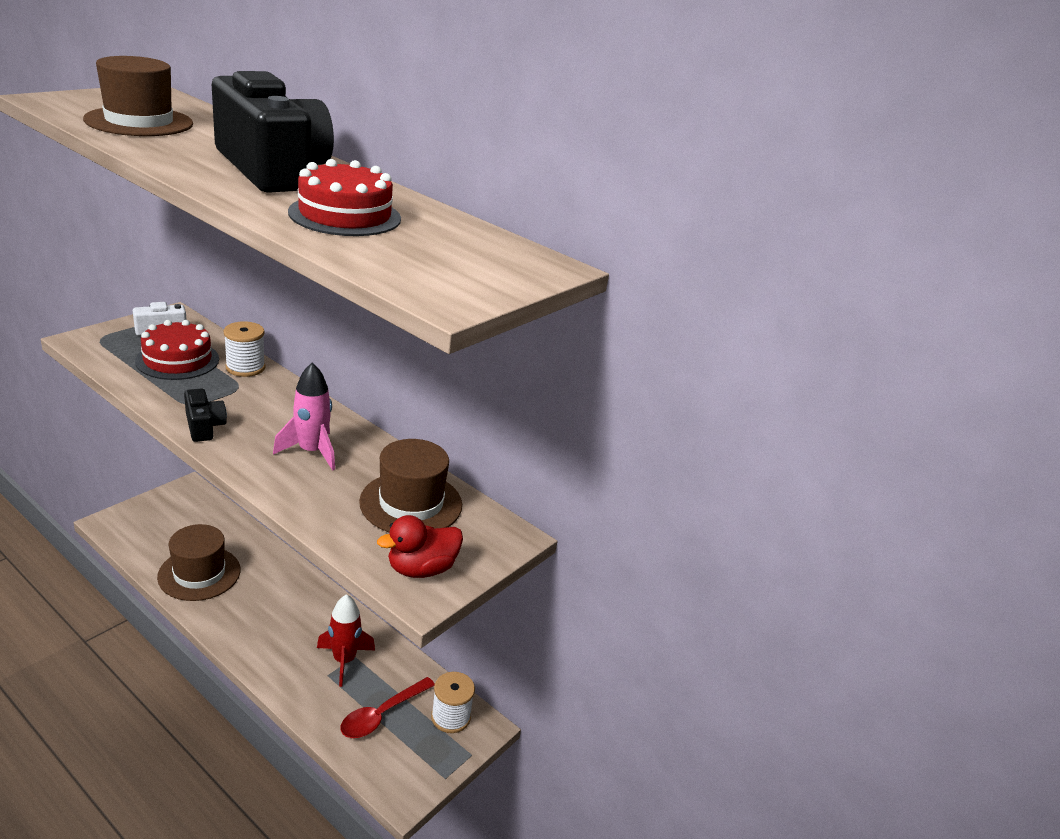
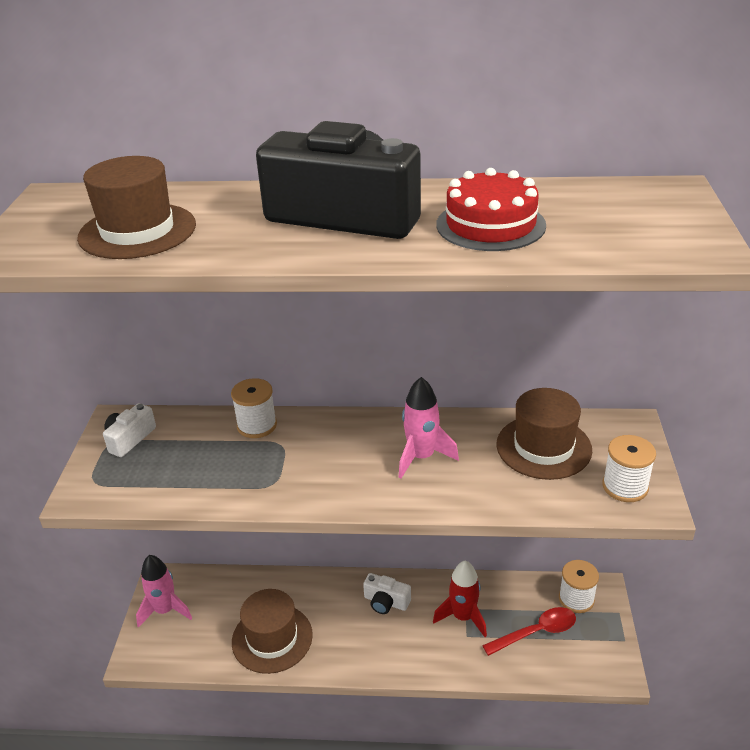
camera: 30 degrees left, 5 degrees up
(163, 508) = (165, 610): none -> pink rocket
(177, 360) = (194, 455): red cake -> none
(204, 426) = (315, 493): black camera -> none
(305, 608) = (386, 602): none -> white camera
(382, 714) = (536, 632): red spoon -> red spoon turned 120 degrees counterclockwise
(421, 569) = (625, 487): red duck -> white spool

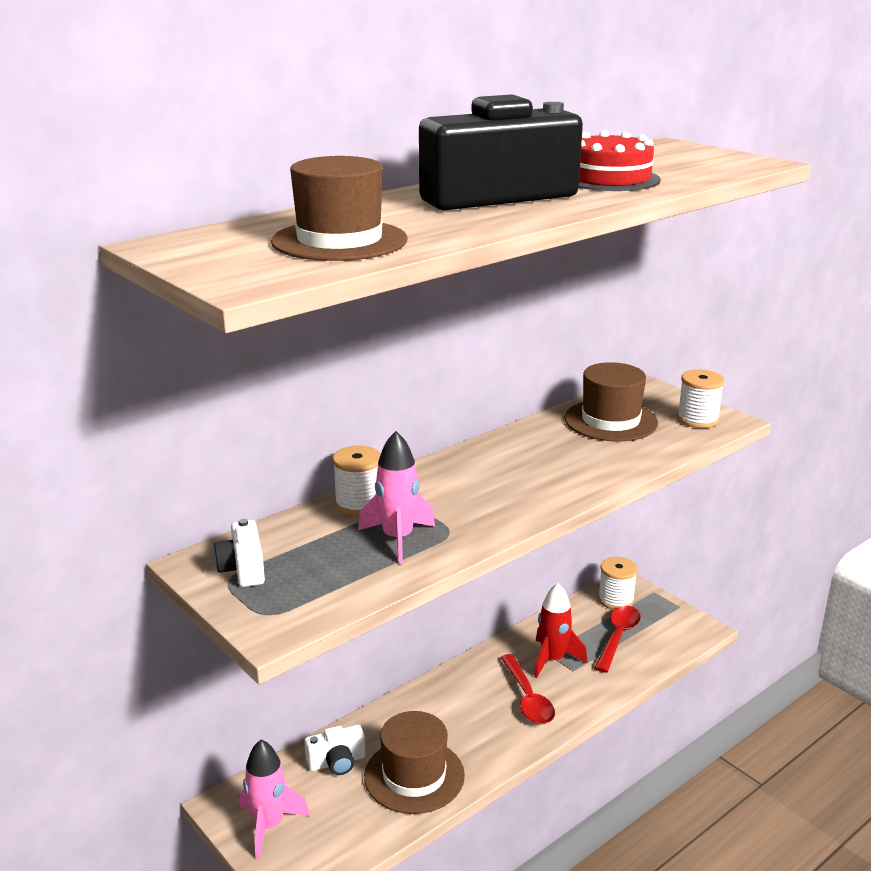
camera: 45 degrees left, 10 degrees down
(386, 602) = (477, 686): white camera -> white camera (337, 762)
(408, 635) = (527, 698): none -> red spoon
(421, 457) = (537, 463): pink rocket -> pink rocket (397, 539)

